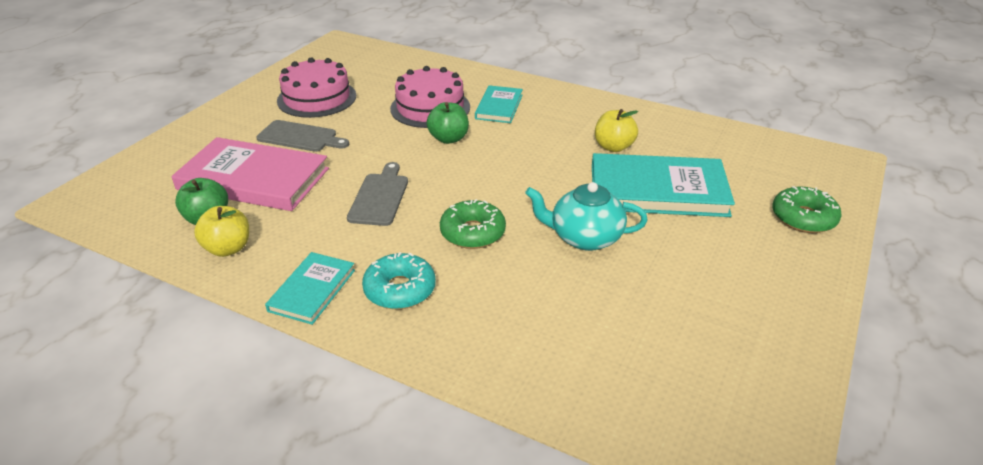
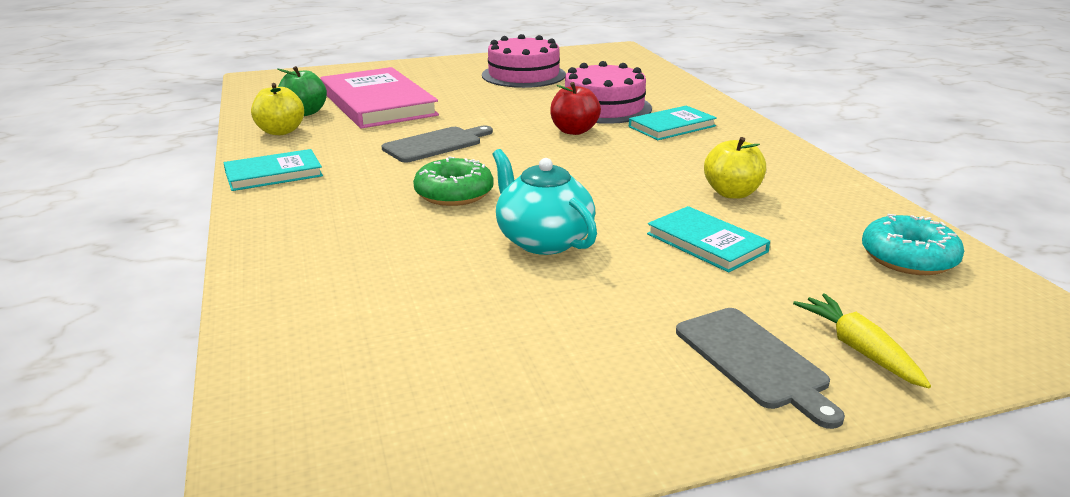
camera: 45 degrees right, 10 degrees down
(300, 137) = (460, 92): grey cutting board -> grey cutting board (754, 361)
(400, 290) = (323, 200): turquoise donut -> turquoise donut (908, 258)
(448, 139) = (574, 131): green apple -> red apple
(658, 190) = (706, 243): turquoise book -> turquoise book, size x0.54
(803, 218) = (859, 349): green donut -> yellow carrot

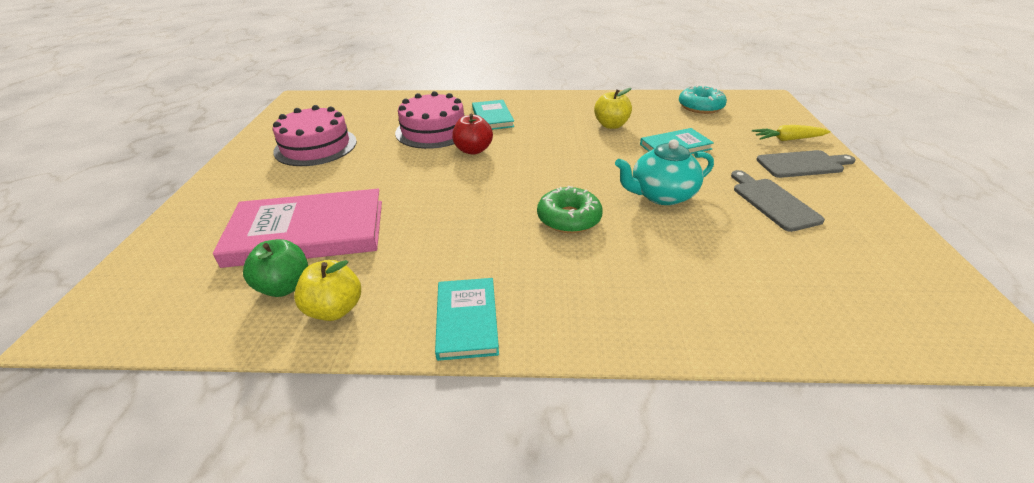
camera: 70 degrees left, 10 degrees up
(436, 144) = (455, 213): grey cutting board -> grey cutting board (773, 202)

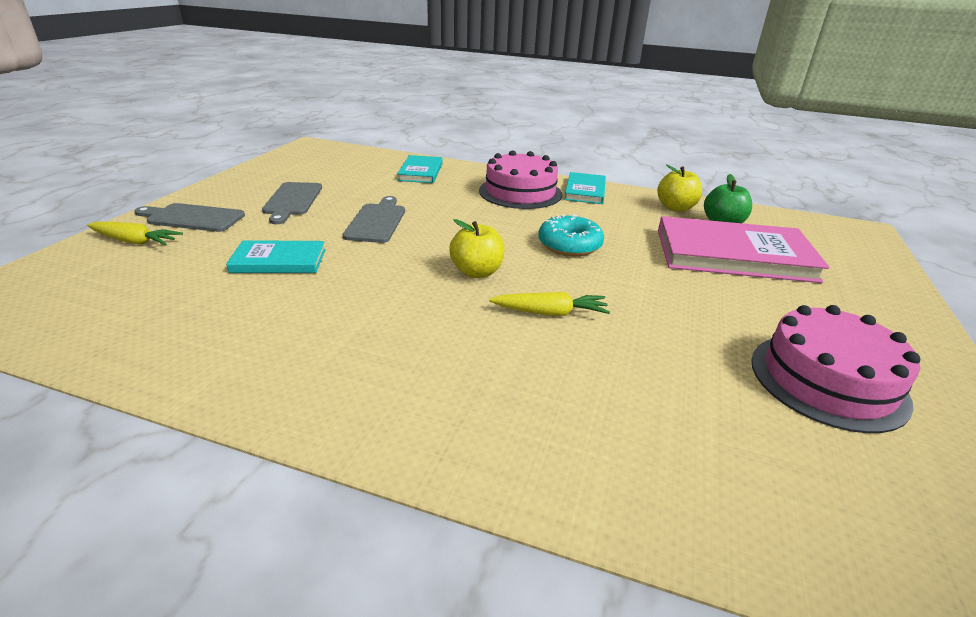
camera: 165 degrees left, 5 degrees down
(433, 131) = (614, 371): pink cake -> pink cake (520, 192)
(473, 150) = (550, 313): red apple -> yellow carrot
(492, 117) = (492, 381): turquoise book -> turquoise book (421, 172)
(569, 218) = (480, 222): green donut -> none
(611, 125) = (307, 312): yellow apple -> yellow apple (477, 272)
(661, 195) = (377, 221): turquoise teapot -> grey cutting board
(700, 107) = (106, 316): turquoise donut -> turquoise donut (569, 245)

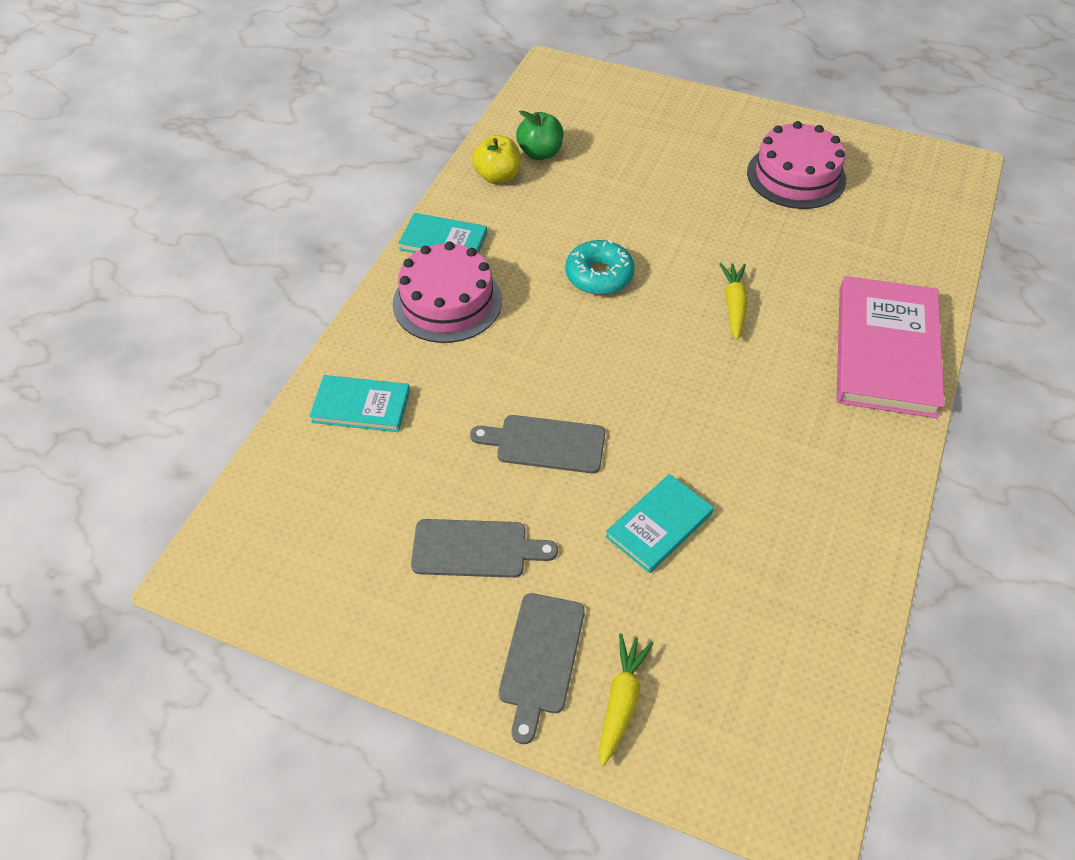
camera: 85 degrees left, 20 degrees up
(279, 261) = (659, 525): turquoise book -> turquoise book turned 45 degrees clockwise
(477, 272) = (666, 351): yellow apple -> none
(733, 255) = (612, 166): pink book -> pink book (886, 350)

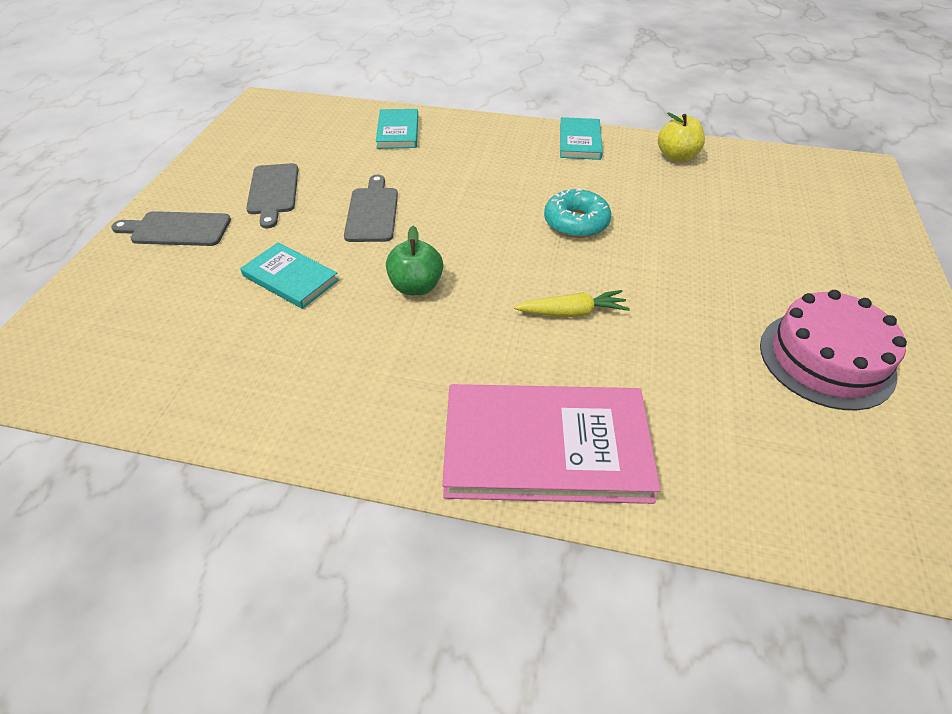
camera: 80 degrees right, 5 degrees down
(447, 302) = (512, 151): pink cake -> none
(540, 153) = (726, 174): green apple -> green apple (416, 286)
(621, 701) = (132, 270): yellow carrot -> none

